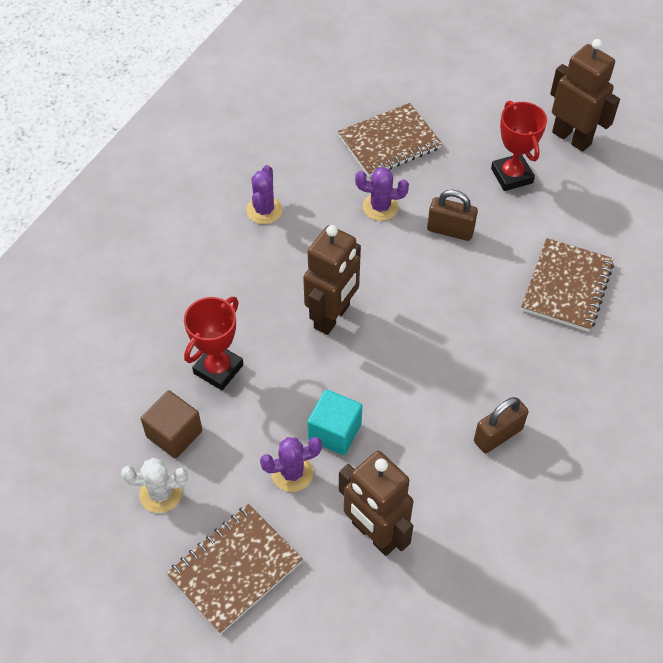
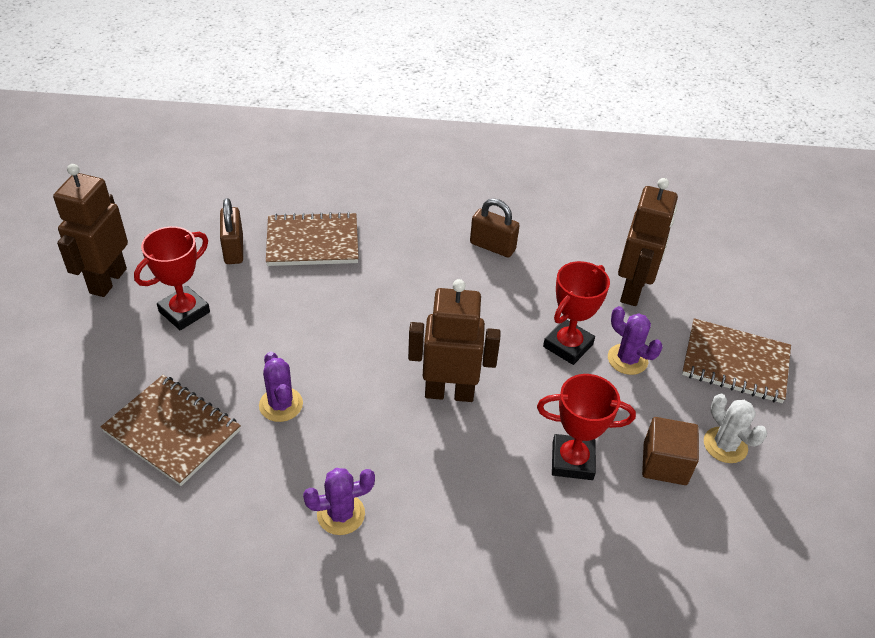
camera: 120 degrees left, 10 degrees down
(335, 432) = (568, 345): turquoise cube -> red trophy
(450, 230) = (285, 337): brown padlock -> brown padlock (234, 249)

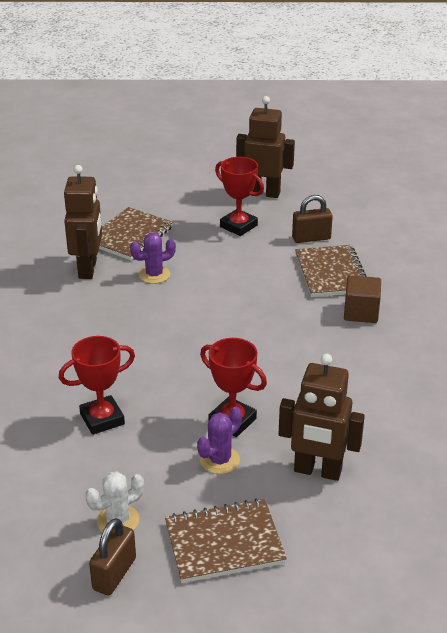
camera: 90 degrees right, 10 degrees down
(341, 514) = (60, 307): purple cactus -> none
(449, 392) = (171, 352): brown robot -> brown robot (88, 269)
(492, 246) = (357, 374): brown padlock -> brown padlock (114, 574)
(572, 461) = (102, 419): red trophy -> red trophy turned 60 degrees clockwise
(664, 463) = (98, 476): brown cube -> brown cube (361, 312)
(735, 363) = (224, 543): brown notebook -> brown notebook turned 60 degrees clockwise

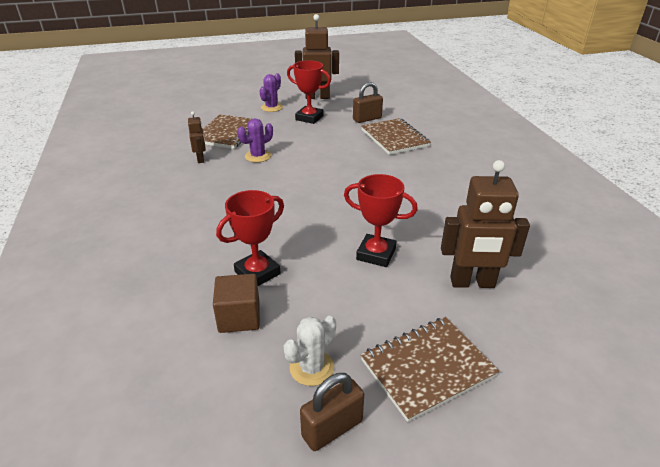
camera: 15 degrees left, 0 degrees up
(88, 269) = (201, 159): brown robot -> brown robot, size x0.52
(114, 574) = (332, 428): brown padlock -> brown padlock turned 45 degrees clockwise
(219, 460) = (382, 290): purple cactus -> purple cactus (272, 107)
(361, 312) = (432, 160): brown cube -> brown cube (239, 317)

